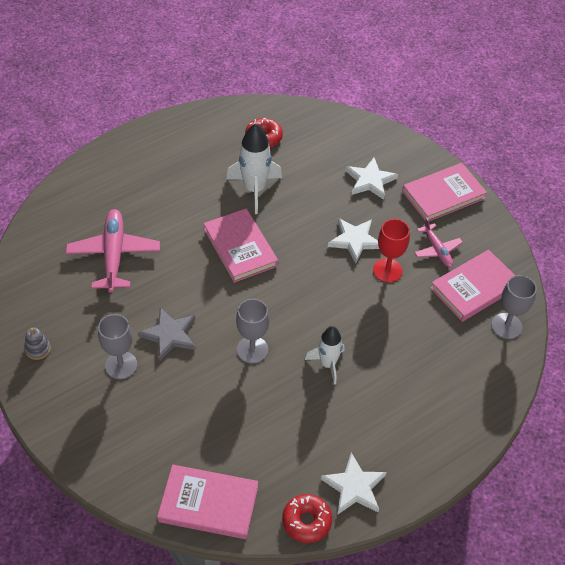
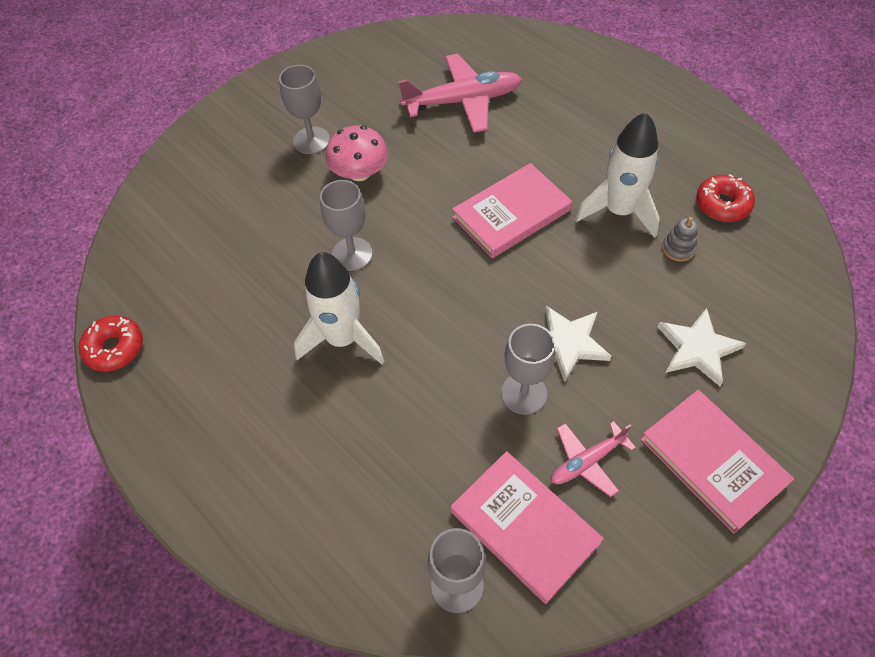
camera: 85 degrees right, 5 degrees up
(38, 349) = (322, 73): grey stacking toy -> grey stacking toy (678, 248)
(169, 335) = (359, 172): grey star -> pink mushroom
(208, 503) = (140, 250): pink book -> none
(327, 364) = (342, 339): white rocket -> white rocket, size x1.54
(354, 487) = (160, 394): white star -> none
(387, 270) = (523, 393): red goblet -> grey goblet

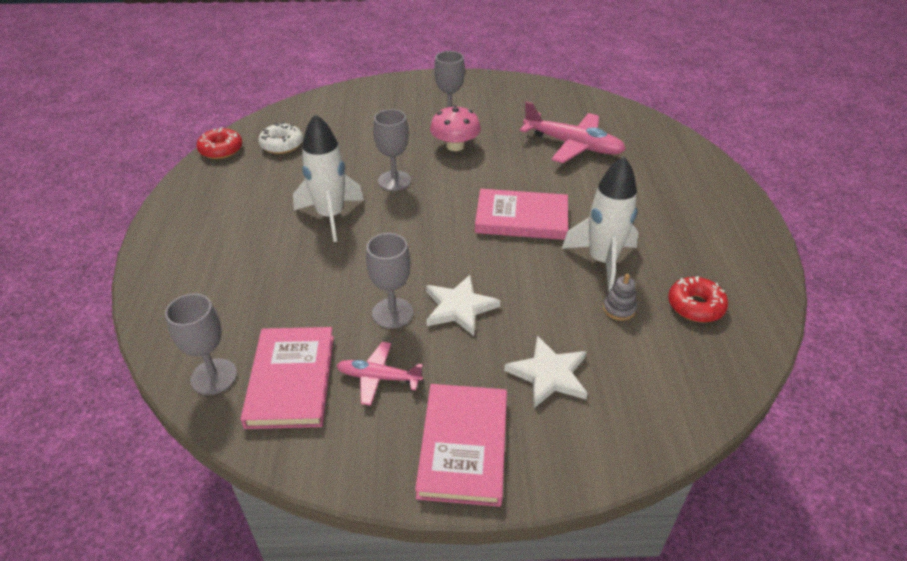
camera: 40 degrees right, 15 degrees down
(178, 293) = (282, 145): none -> white donut

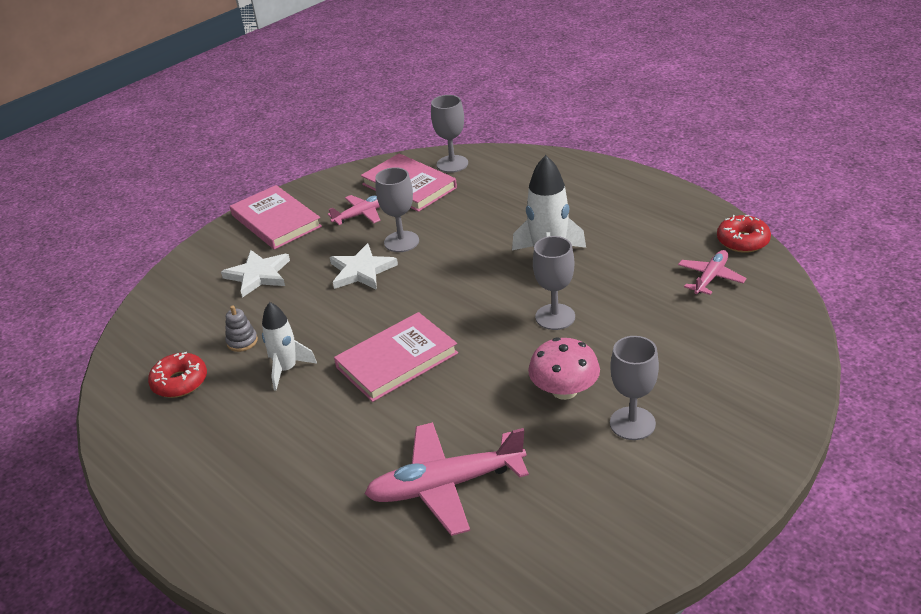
camera: 140 degrees right, 5 degrees down
(282, 145) = (710, 278): white donut -> pink plane
(602, 261) = (287, 369): white rocket -> white rocket, size x0.65

